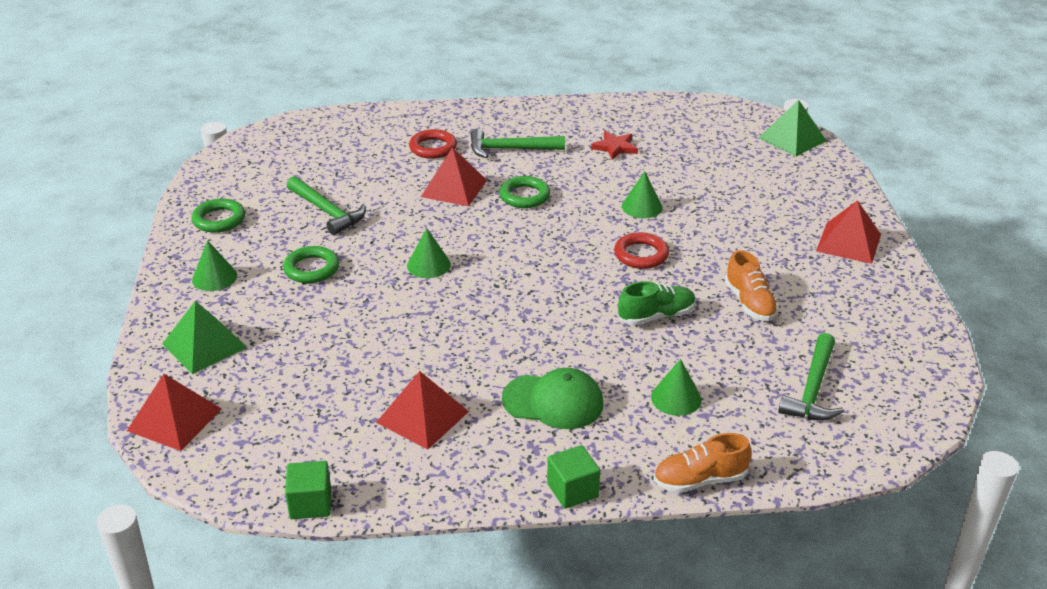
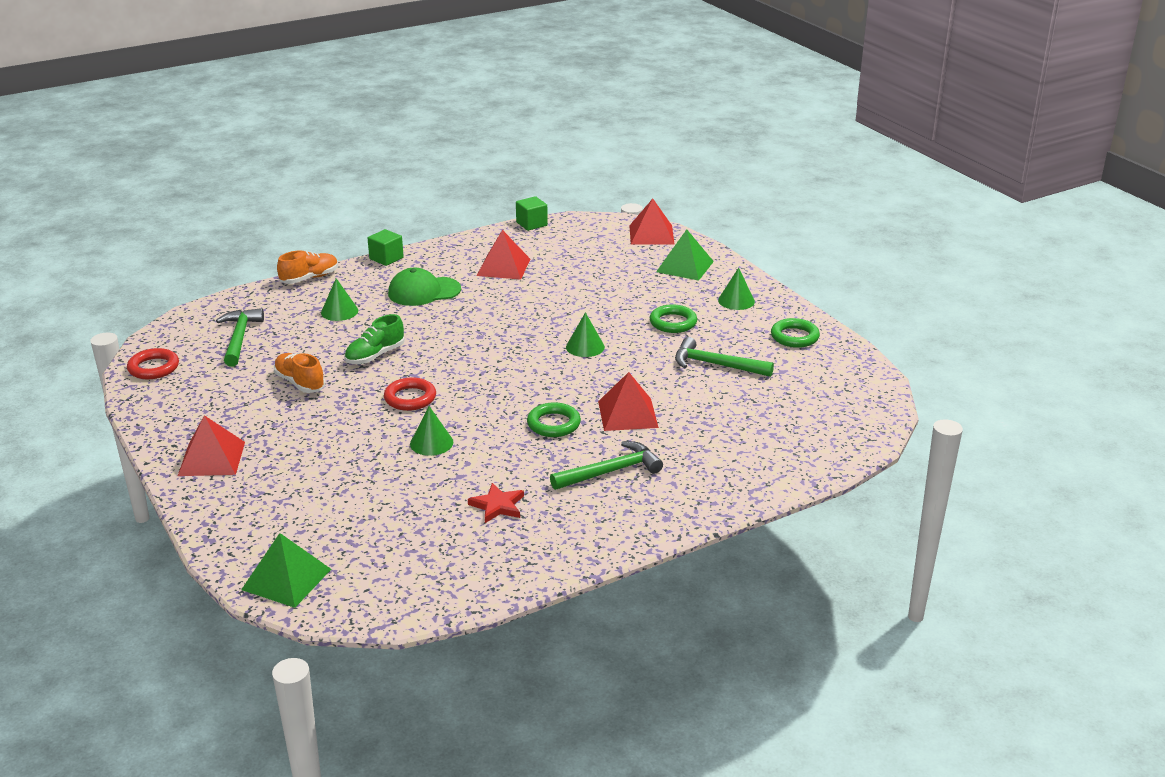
camera: 155 degrees right, 5 degrees down
(433, 148) = (692, 451): red ring -> red ring (153, 368)

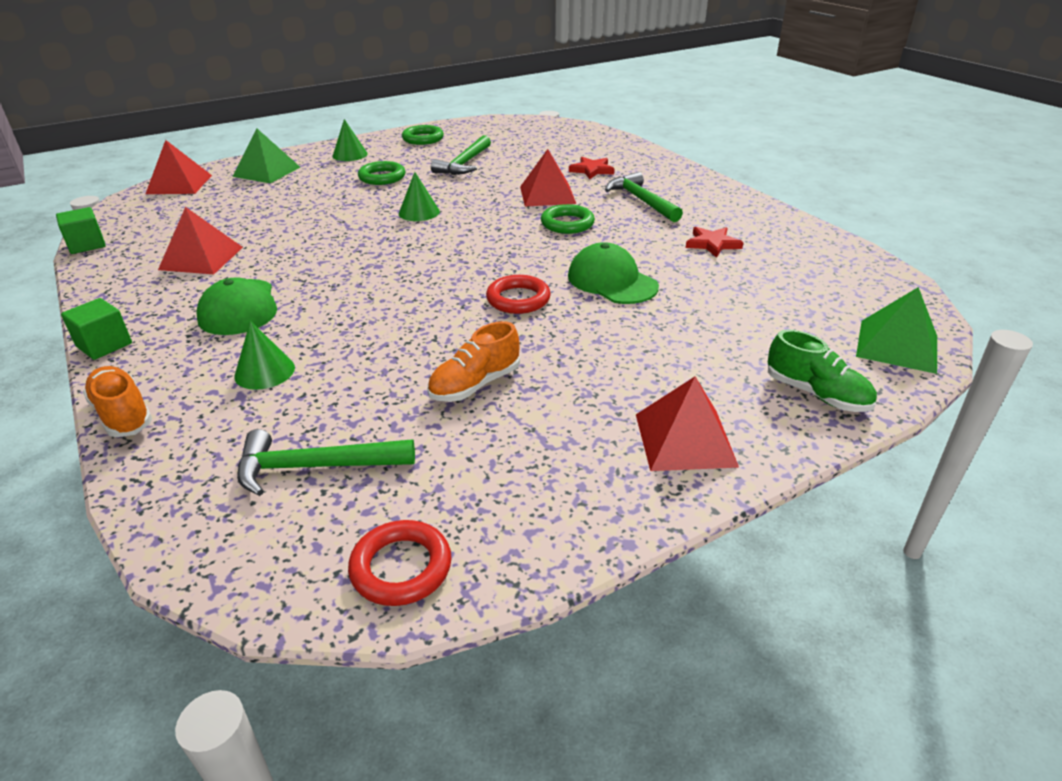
camera: 90 degrees left, 5 degrees up
(375, 355) = (409, 331): green shoe -> green shoe (816, 394)
(431, 443) = (612, 281): green cone -> green cap
(702, 444) = (592, 170): none -> red star

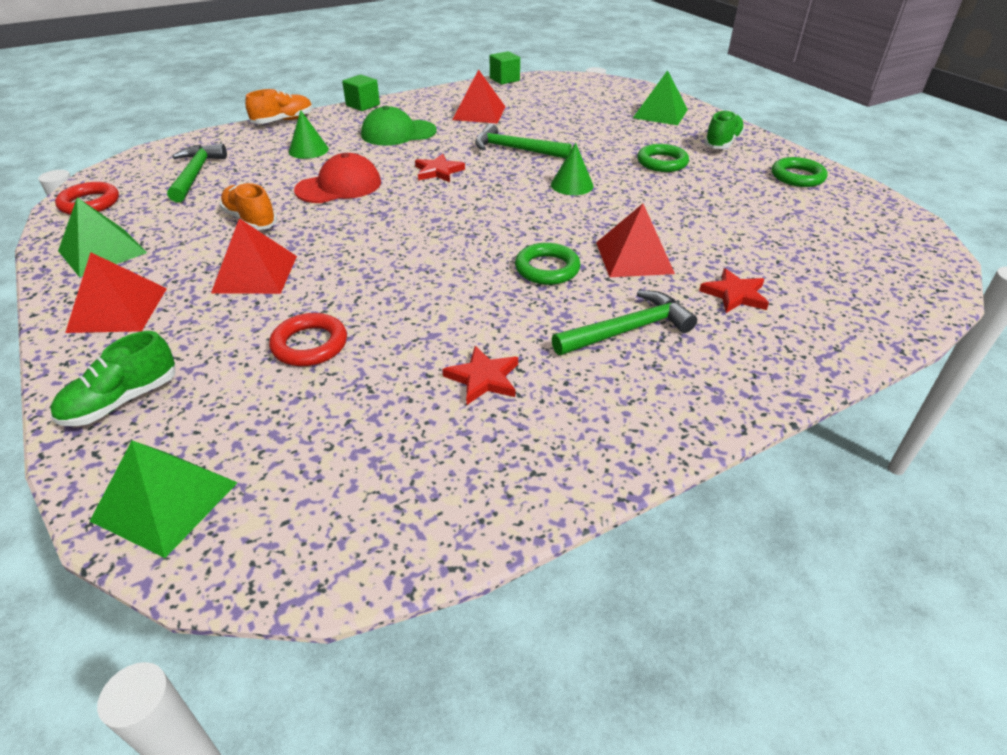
camera: 90 degrees right, 5 degrees up
(179, 184) = (620, 88): red pyramid -> red pyramid (255, 274)
(350, 155) = (722, 143): green cone -> green shoe
(368, 275) = (438, 171): none -> red star
(392, 333) = (339, 186): none -> red cap
(464, 164) = (721, 204): green hammer -> green hammer (515, 149)
(518, 299) = (376, 238): red ring -> red ring (310, 344)
(559, 496) = (102, 251): none -> green pyramid
(612, 281) = (398, 291): green cap -> none

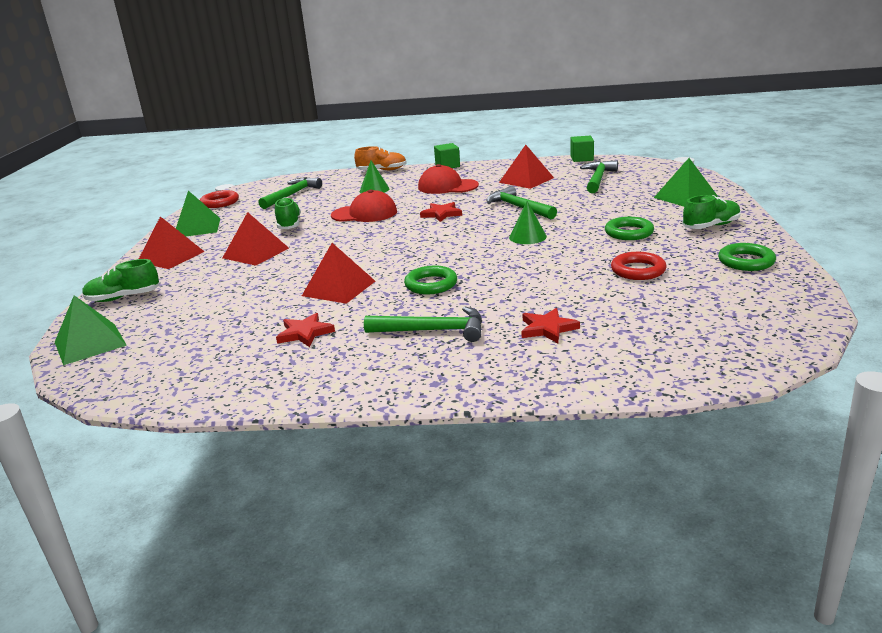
camera: 35 degrees right, 15 degrees down
(250, 220) = (289, 224): orange shoe -> green shoe
(310, 344) = (237, 294): red ring -> red ring (638, 270)
(398, 133) = (447, 186): green cap -> red cap
(552, 103) = (598, 179): none -> green hammer
(634, 257) = (505, 290): red pyramid -> red pyramid (339, 288)

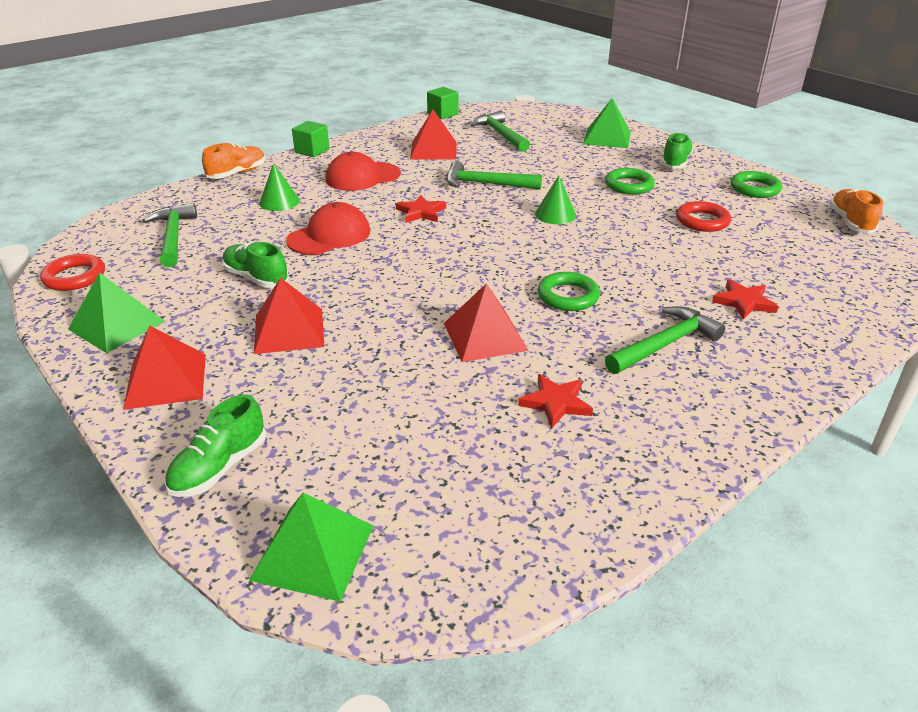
camera: 45 degrees left, 10 degrees up
(790, 310) = (850, 222): none -> orange shoe

